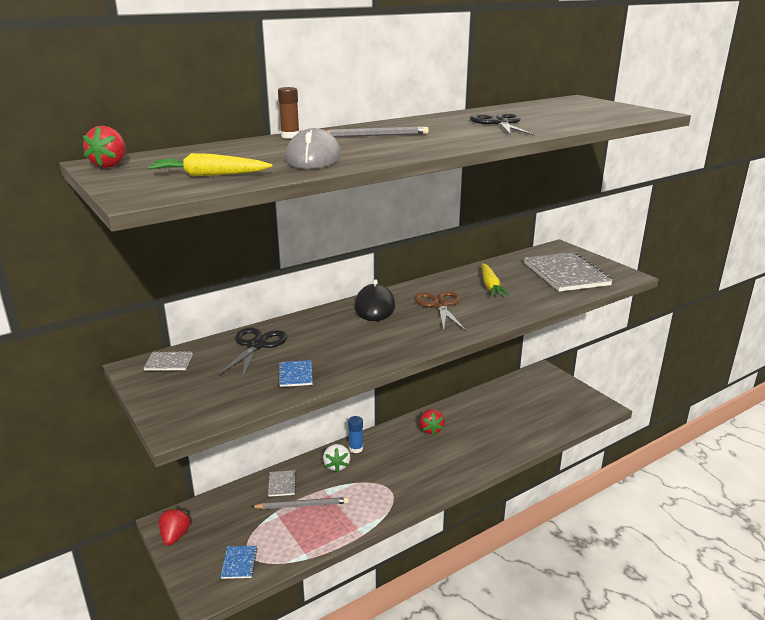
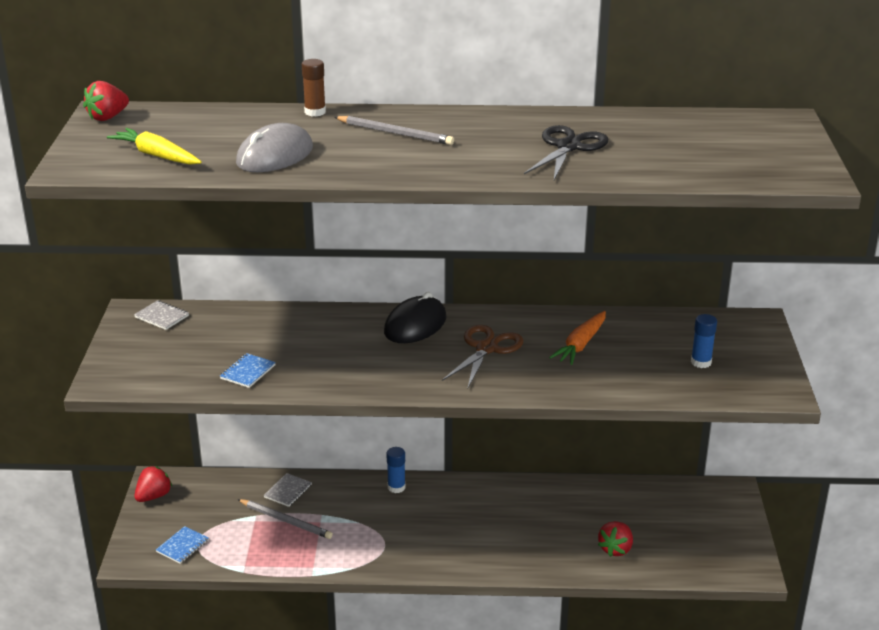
camera: 35 degrees right, 5 degrees up
(256, 345) = (251, 327): black scissors -> none
(336, 465) = (358, 496): white strawberry -> none
(431, 429) = (500, 502): red strawberry -> red strawberry (615, 549)
(490, 286) = (581, 344): yellow carrot -> orange carrot
(566, 274) = (701, 362): grey notebook -> blue glue stick

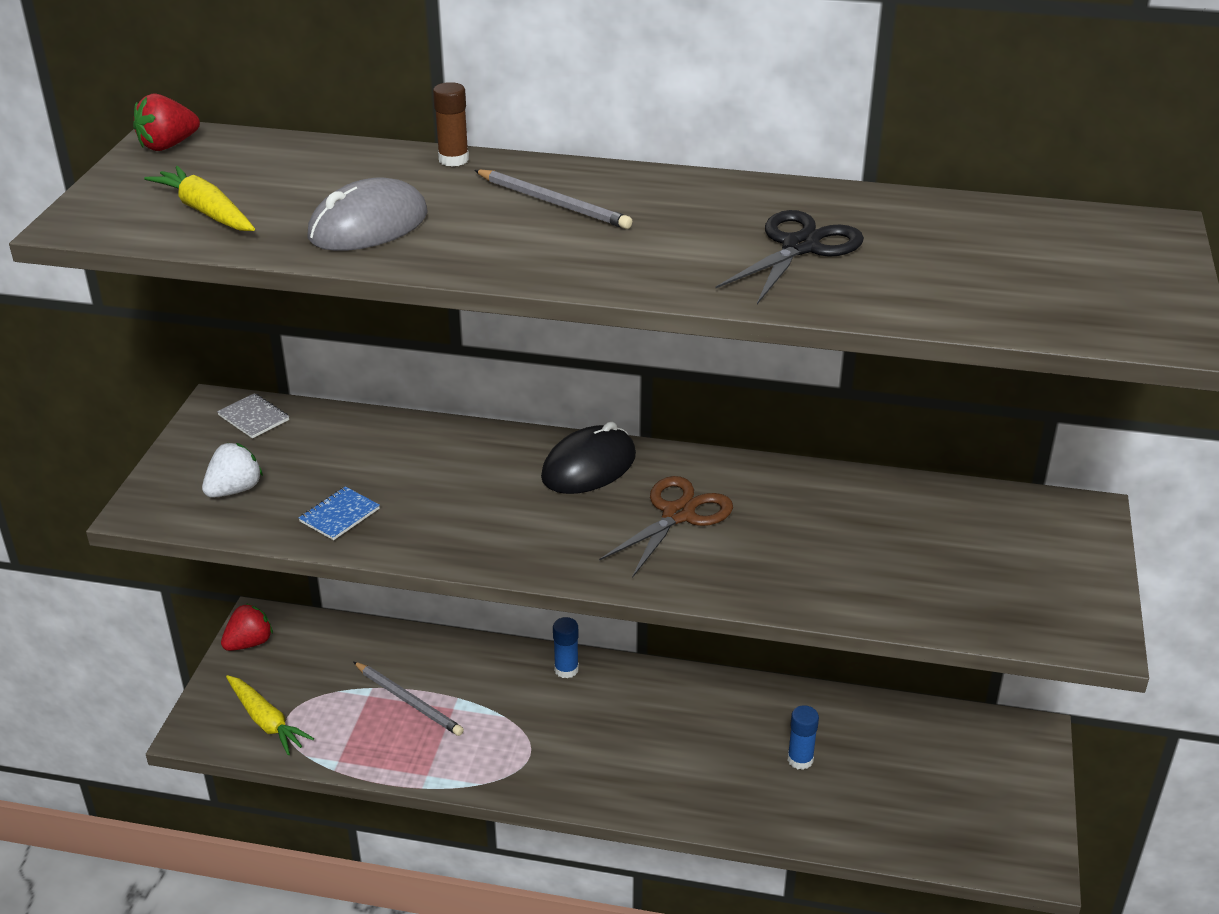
camera: 10 degrees right, 5 degrees up
(165, 363) = (234, 490): none -> white strawberry
(182, 546) = (266, 721): blue notebook -> yellow carrot
(288, 491) = (422, 657): grey notebook -> none
(581, 344) = (814, 523): orange carrot -> none
(615, 549) = (845, 803): red strawberry -> none
(701, 362) = (984, 572): blue glue stick -> blue glue stick (800, 759)

